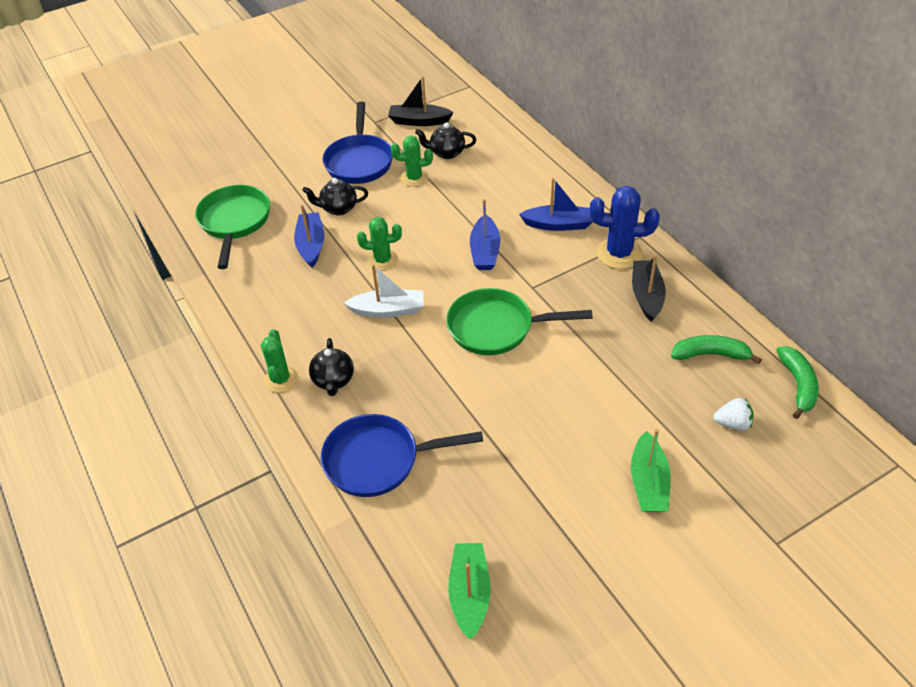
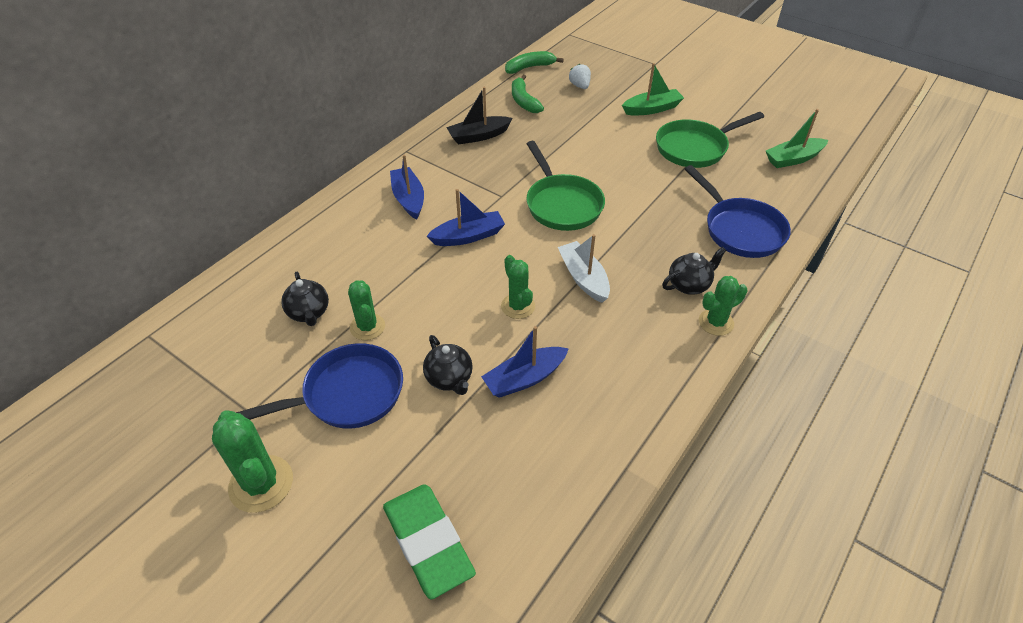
camera: 115 degrees left, 0 degrees up
(231, 177) = (428, 542): none -> green eraser
(234, 222) = (521, 484): green pan -> green pan (695, 148)
(319, 123) = (261, 484): none -> green cactus
(419, 121) = (241, 362): black boat -> none
(619, 253) = (434, 158): blue cactus -> none

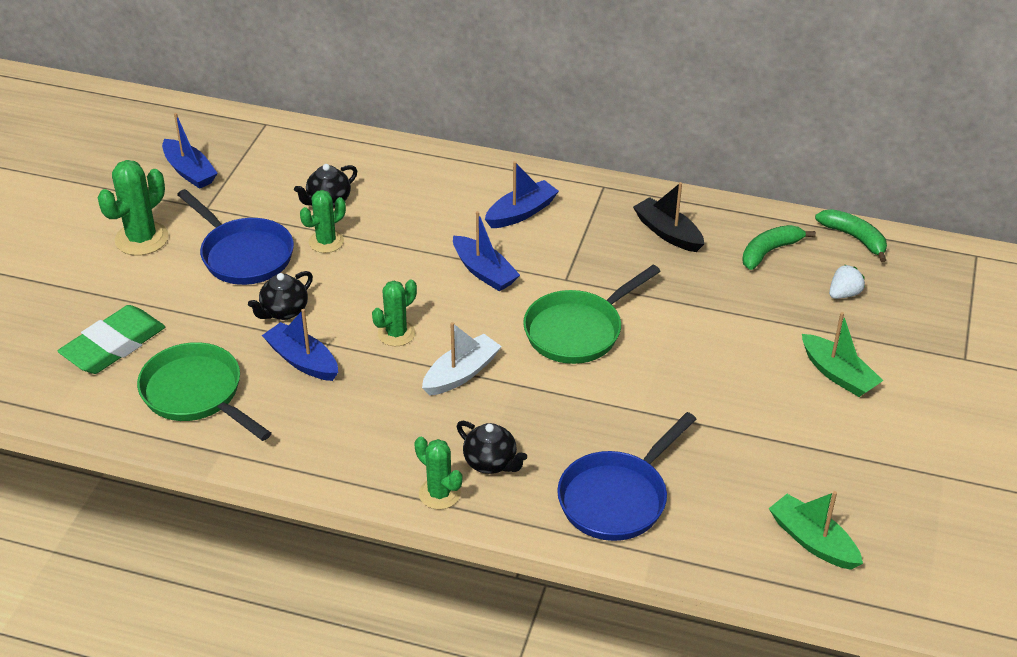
camera: 70 degrees right, 5 degrees down
(176, 416) = (190, 172): none -> blue boat
(695, 148) = (771, 432): green pan -> green pan (196, 394)

